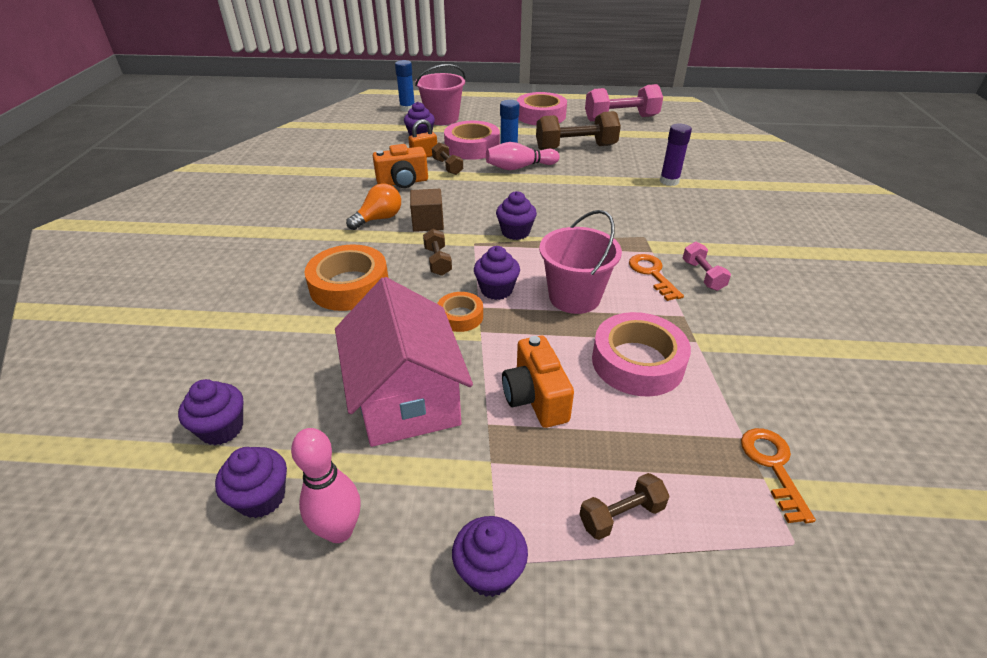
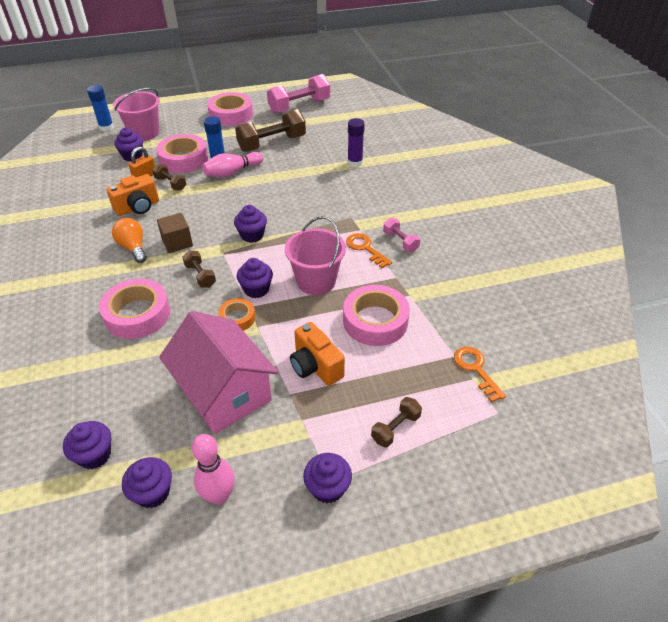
camera: 20 degrees left, 5 degrees up
(349, 285) = (137, 314): orange tape -> pink tape
(379, 219) = (133, 248): orange light bulb -> orange light bulb turned 60 degrees counterclockwise

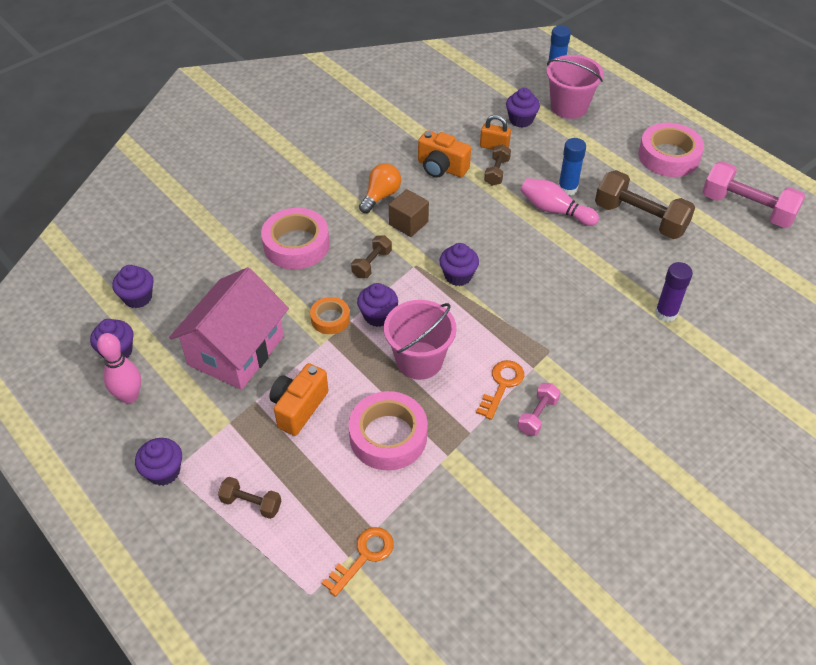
camera: 65 degrees right, 5 degrees up
(183, 159) = (547, 160): pink tape -> none

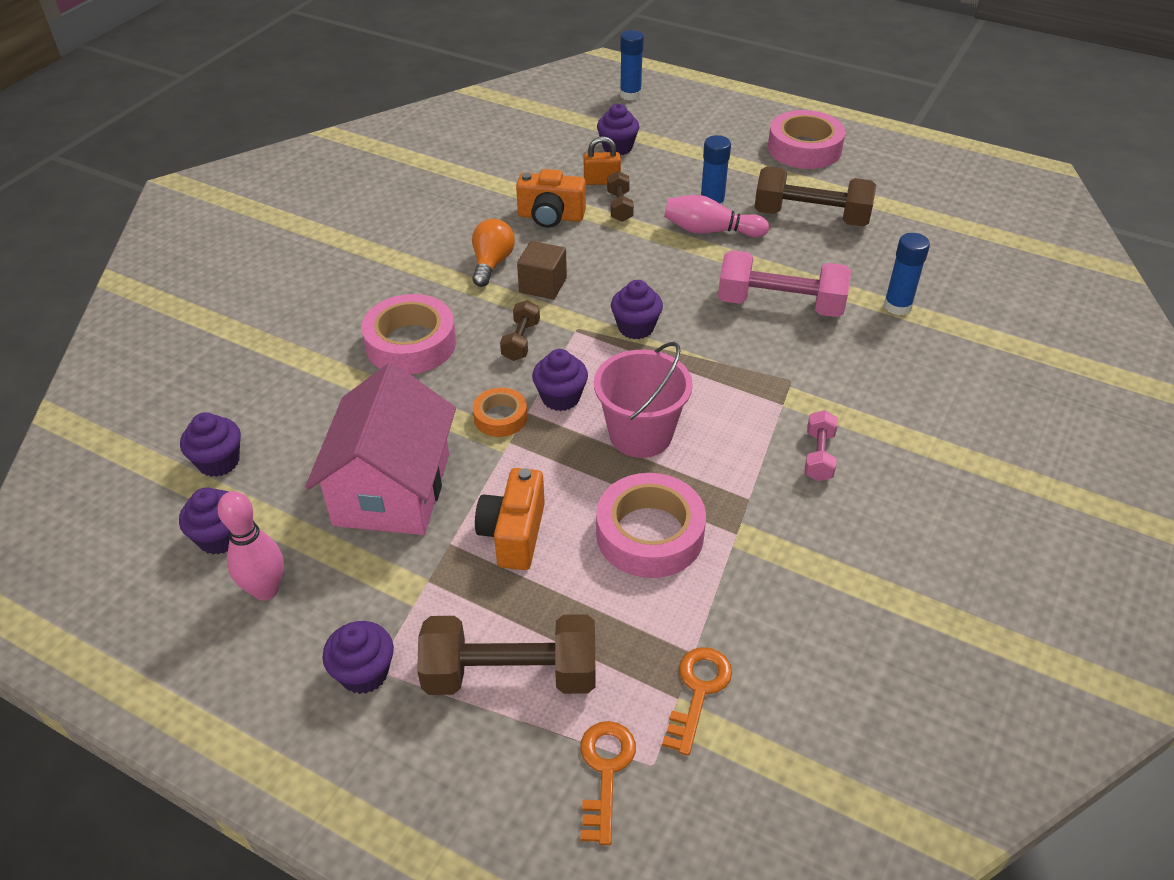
camera: 20 degrees left, 5 degrees down
(251, 504) = (510, 674): brown dumbbell -> brown dumbbell, size x1.96
(502, 385) = (757, 434): orange key -> orange key (605, 771)
(569, 107) = (665, 123): pink bucket -> none
(666, 313) = (897, 306): purple glue stick -> blue glue stick
(747, 209) = (918, 181): pink dumbbell -> pink dumbbell (780, 305)

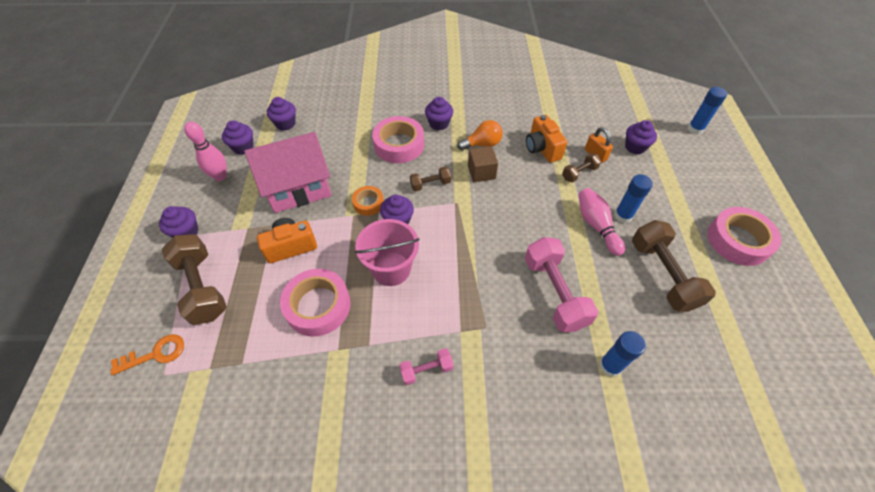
camera: 60 degrees right, 10 degrees up
(636, 327) = (477, 228): purple cupcake -> purple cupcake (439, 123)
(698, 691) = (217, 376): orange key -> none

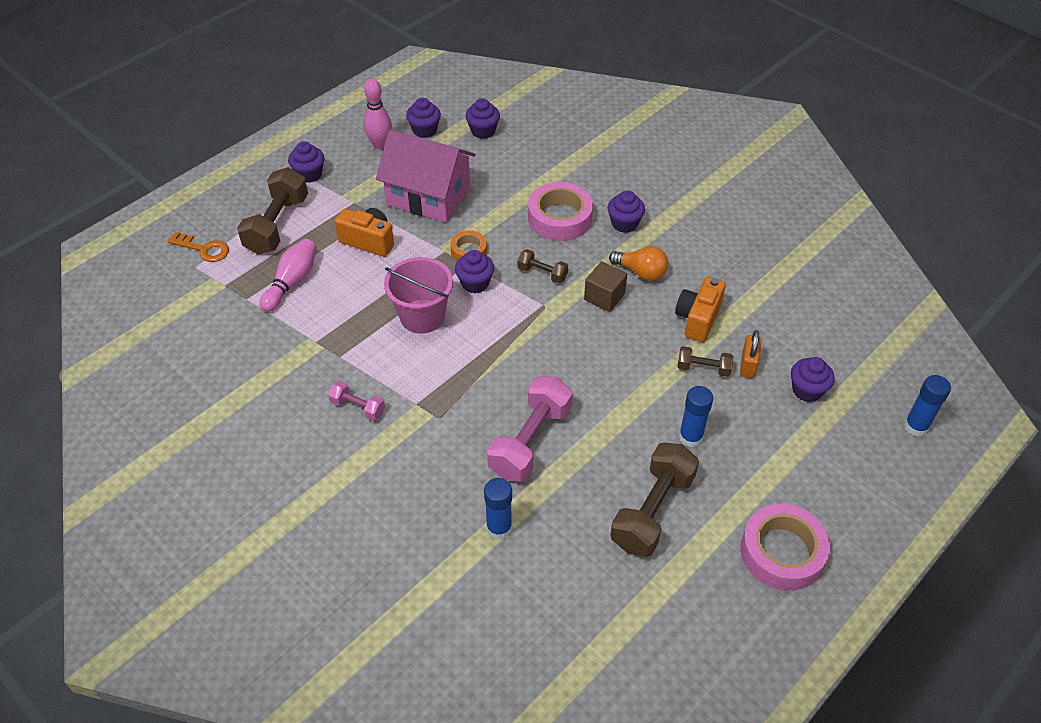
camera: 45 degrees right, 5 degrees down
(318, 306) = (337, 300): pink tape -> none
(596, 226) = (649, 424): pink bowling pin -> pink bowling pin (292, 282)

